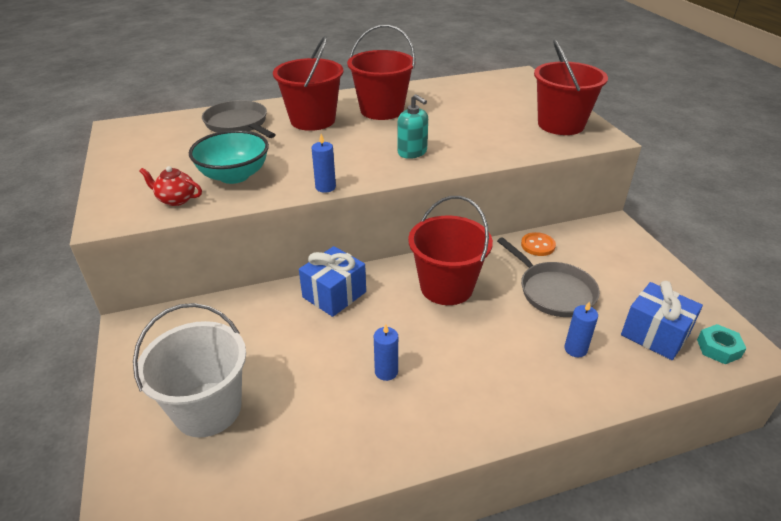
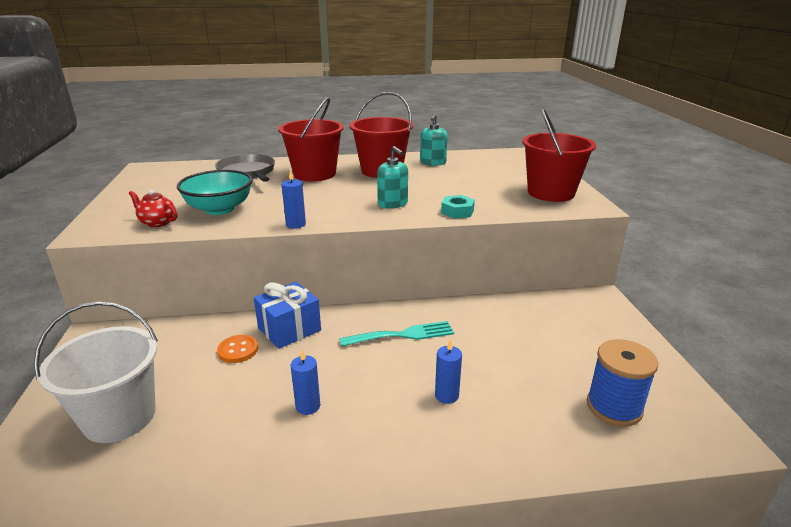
camera: 10 degrees right, 10 degrees down
(430, 95) = (433, 162): none -> turquoise soap dispenser
(446, 287) = (402, 335): red bucket -> turquoise fork
(537, 245) = (511, 307): orange button -> orange button (238, 350)
(553, 291) = (513, 351): grey pan -> none
(575, 349) = (518, 410): blue candle -> blue candle (446, 395)
(655, 334) = (614, 407): blue gift -> blue spool
(718, 348) = (686, 431): turquoise nut -> turquoise nut (457, 211)

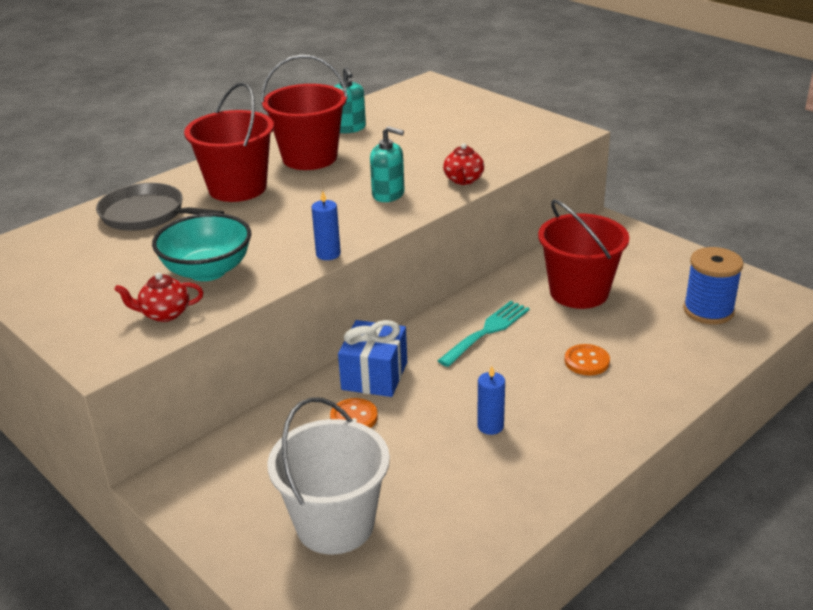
camera: 35 degrees left, 5 degrees up
(446, 395) = (586, 361): blue candle -> orange button
(457, 211) = (463, 180): turquoise nut -> red teapot
(551, 193) = (517, 128): red bucket -> red bucket (579, 292)

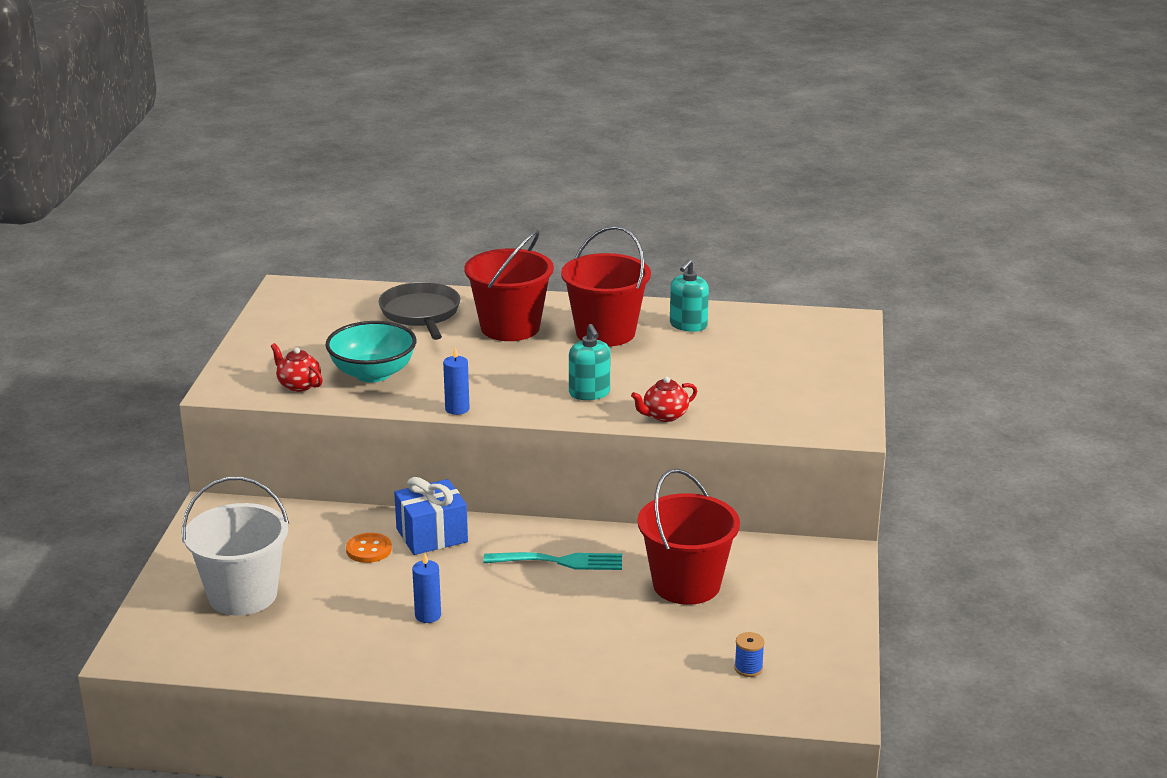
camera: 50 degrees right, 5 degrees down
(586, 361) = (576, 629): orange button -> none
(708, 311) = (748, 668): blue spool -> blue spool, size x0.48

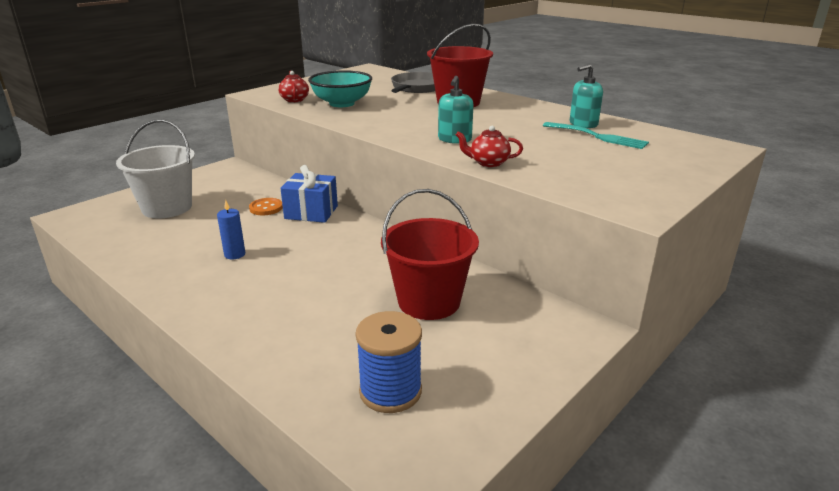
camera: 35 degrees right, 0 degrees up
(457, 409) = (357, 127): blue candle -> none
(560, 561) = (363, 253): turquoise fork -> turquoise fork (598, 136)
(605, 333) = (516, 116): red bucket -> none
(748, 668) = (390, 391): blue spool -> blue spool, size x2.07

